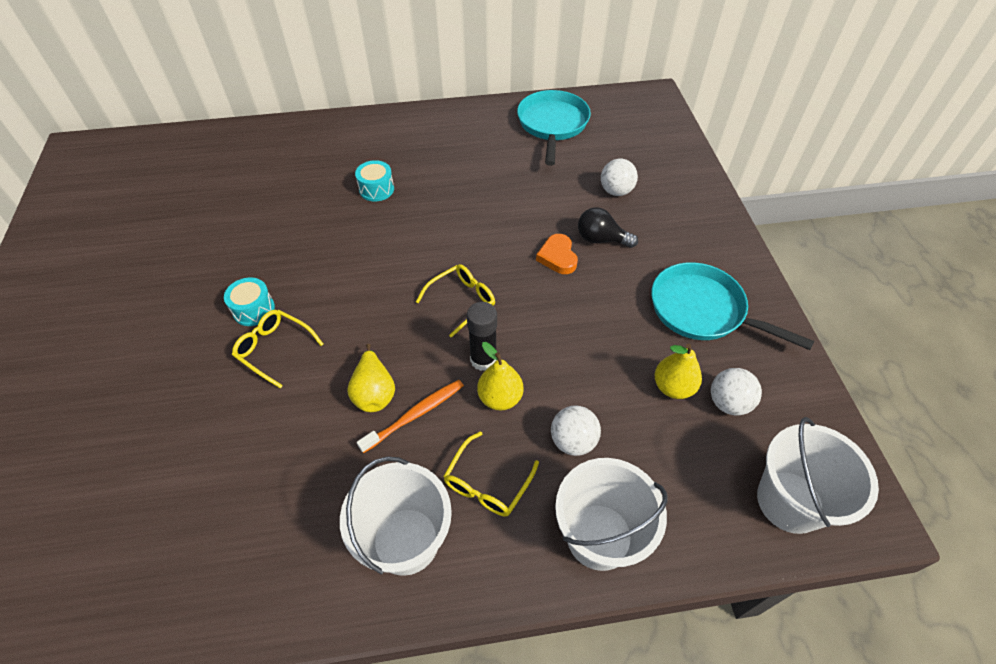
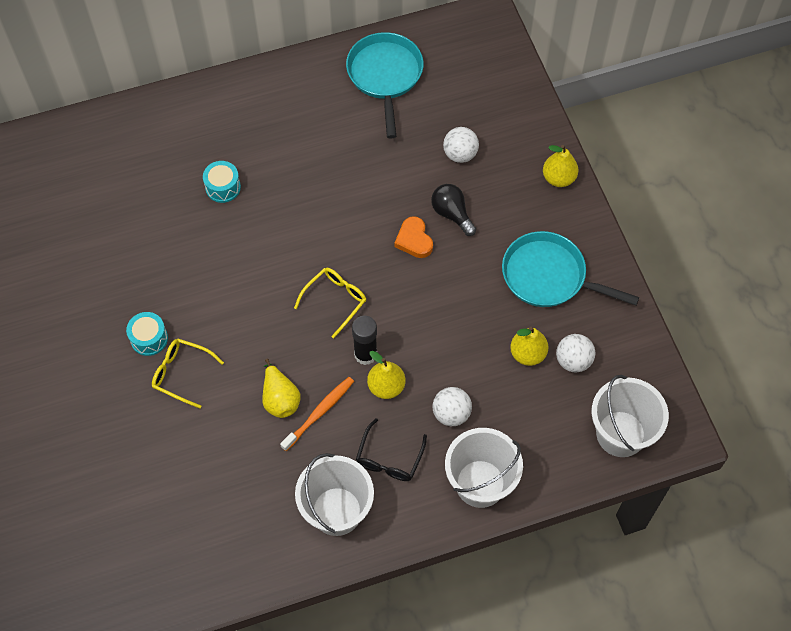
camera: 10 degrees left, 10 degrees up
(487, 483) = (389, 459): yellow glasses -> black glasses
(601, 239) = (452, 214): black light bulb -> black light bulb turned 45 degrees clockwise
(716, 223) = (558, 178): none -> yellow pear

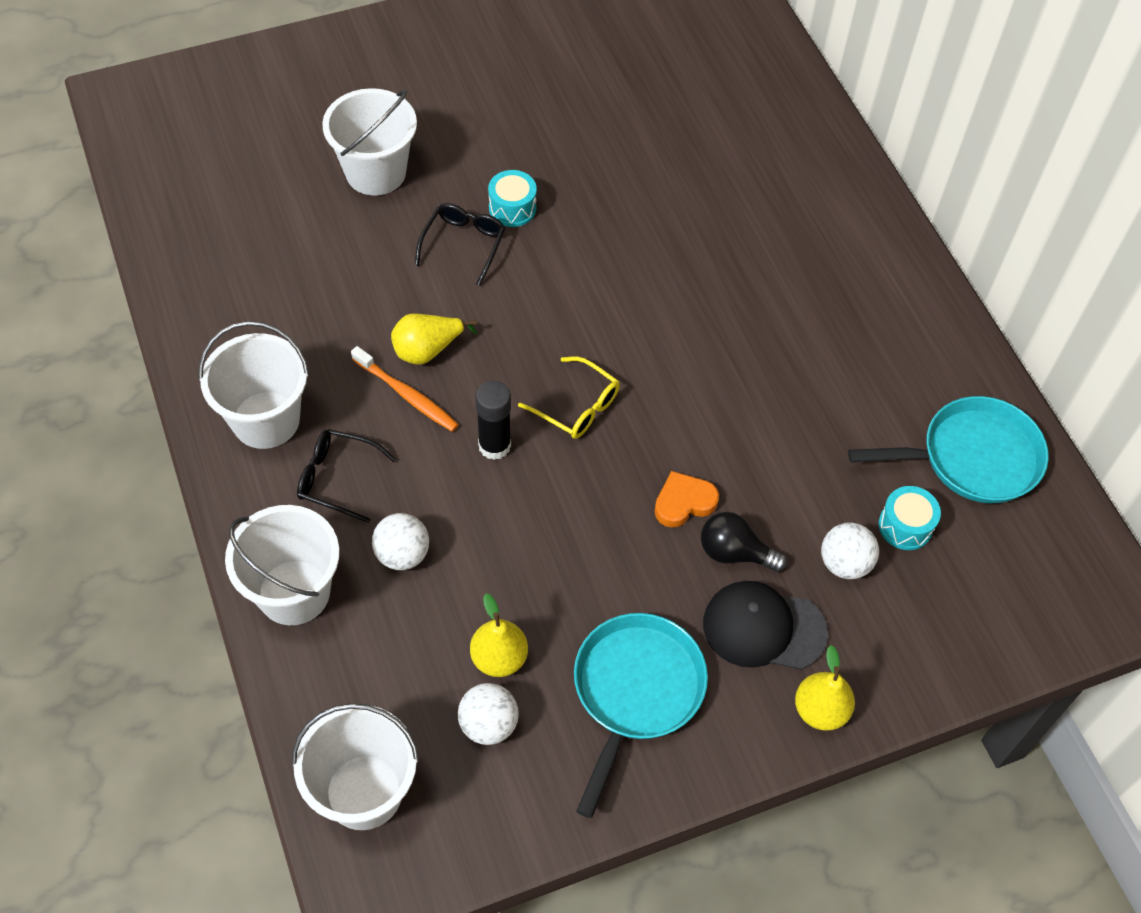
camera: 85 degrees right, 5 degrees down
(99, 439) = (376, 172): none -> white bucket
(181, 373) = (464, 244): yellow glasses -> black glasses
(223, 187) = (745, 269): turquoise drum -> turquoise drum (905, 526)
(386, 386) = (445, 472): yellow pear -> none
(452, 214) = (734, 553): black light bulb -> black light bulb turned 120 degrees counterclockwise
(505, 202) = (763, 628): none -> black cap

